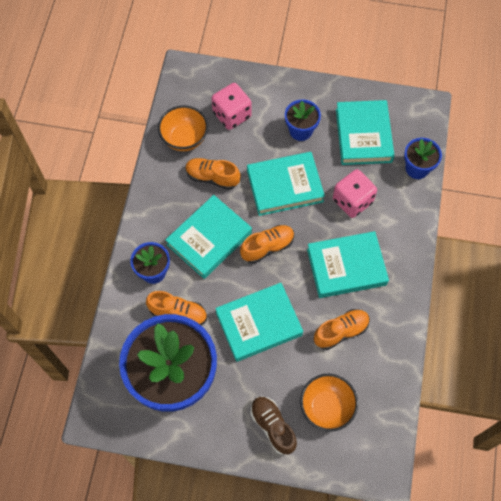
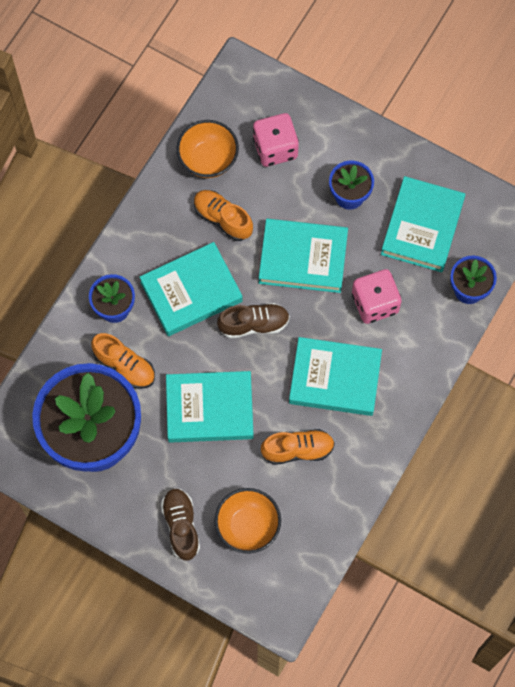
camera: 20 degrees right, 5 degrees up
(267, 247) = (254, 324): orange shoe -> brown shoe

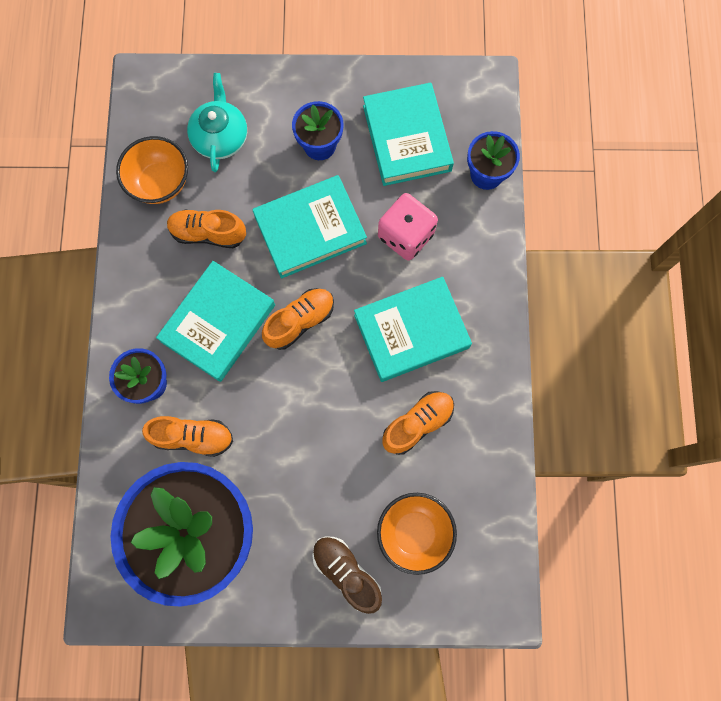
camera: 30 degrees left, 5 degrees up
(209, 409) = (305, 432): turquoise book -> none
(254, 324) = (300, 321): brown shoe -> orange shoe
(275, 148) = (220, 137): pink dice -> turquoise teapot

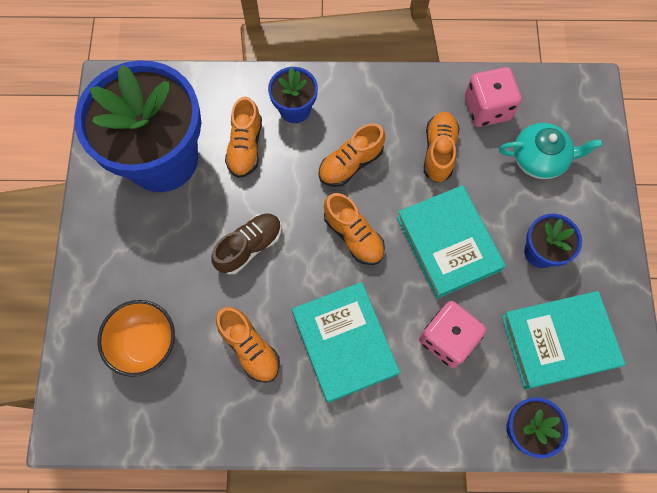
camera: 90 degrees right, 5 degrees down
(160, 183) = (487, 108): orange bowl -> pink dice
(218, 323) = (350, 163): turquoise book -> orange shoe
(346, 572) = (115, 280): brown shoe -> brown shoe (249, 247)

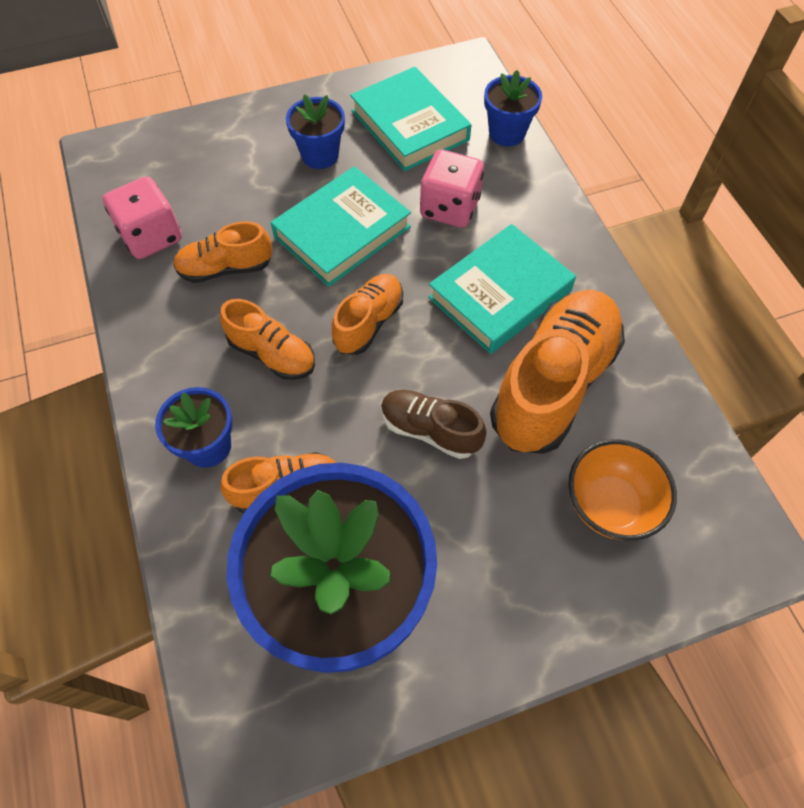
camera: 110 degrees left, 10 degrees down
(250, 348) = (553, 384): orange shoe -> orange shoe, size x1.86
(539, 158) = (207, 177): turquoise teapot -> none

